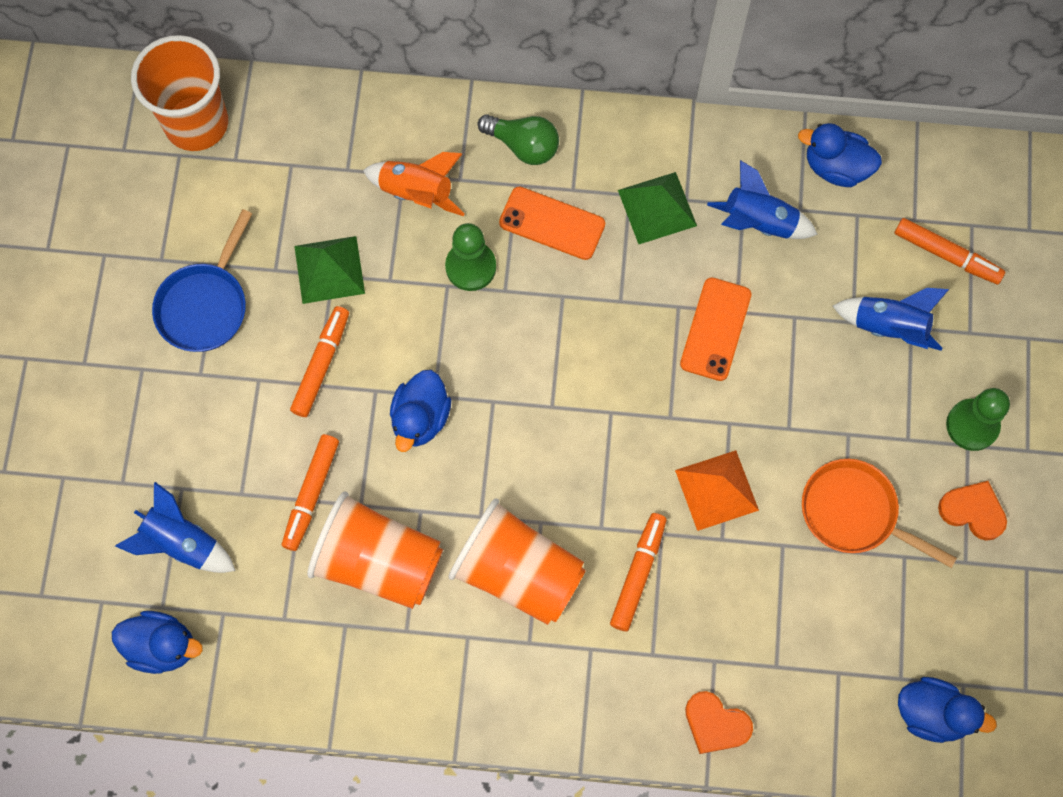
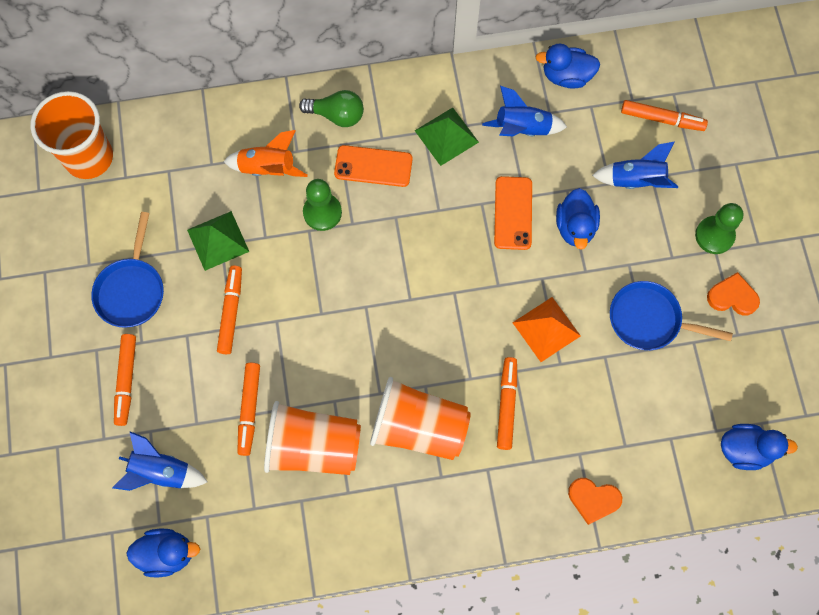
camera: 15 degrees left, 0 degrees up
(169, 418) = (126, 381): none -> orange marker
(420, 418) = (315, 333): blue duck -> blue duck (575, 227)
(854, 513) = (649, 320): orange pan -> blue pan

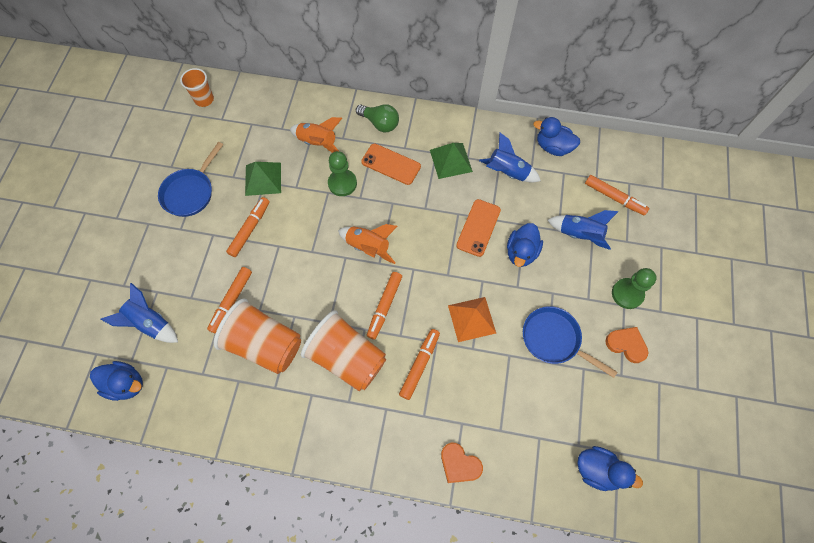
camera: 20 degrees right, 5 degrees down
(89, 157) = (204, 99): orange cup -> orange cup, size x0.55
(126, 381) = (157, 251): orange marker -> orange marker (384, 306)
(388, 283) = (368, 247): none -> orange rocket

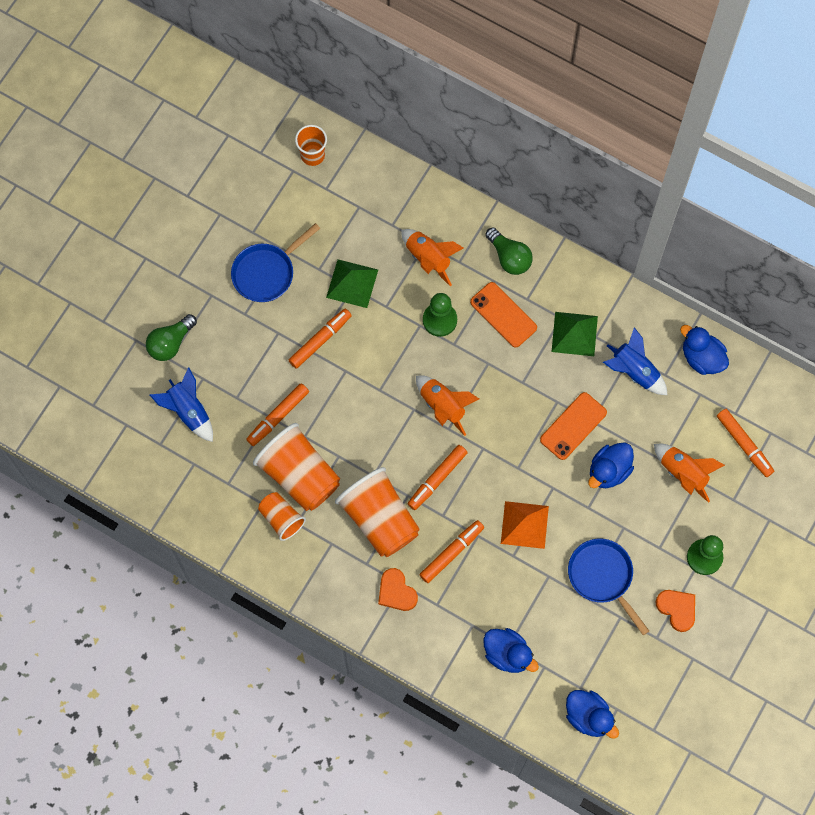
camera: 20 degrees right, 5 degrees up
(121, 272) = (170, 343): none -> green light bulb
(126, 384) = (150, 467): blue duck -> blue duck (507, 654)
(259, 388) = (281, 519): none -> orange cup
(459, 464) = (454, 662): orange heart -> orange heart (396, 592)
(579, 234) = (683, 473): blue rocket -> orange rocket

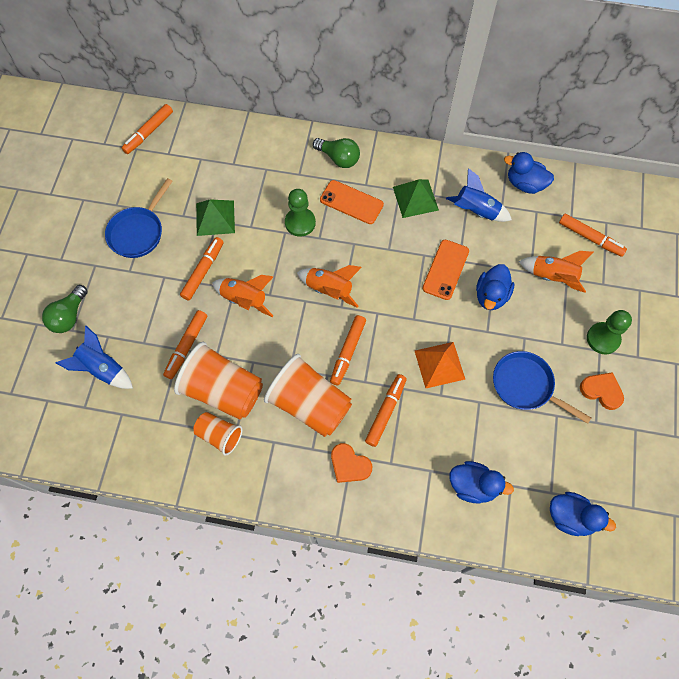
camera: 20 degrees left, 5 degrees down
(312, 155) = (148, 132): orange cup -> orange marker
(428, 258) = (272, 179): orange rocket -> orange rocket (244, 299)

